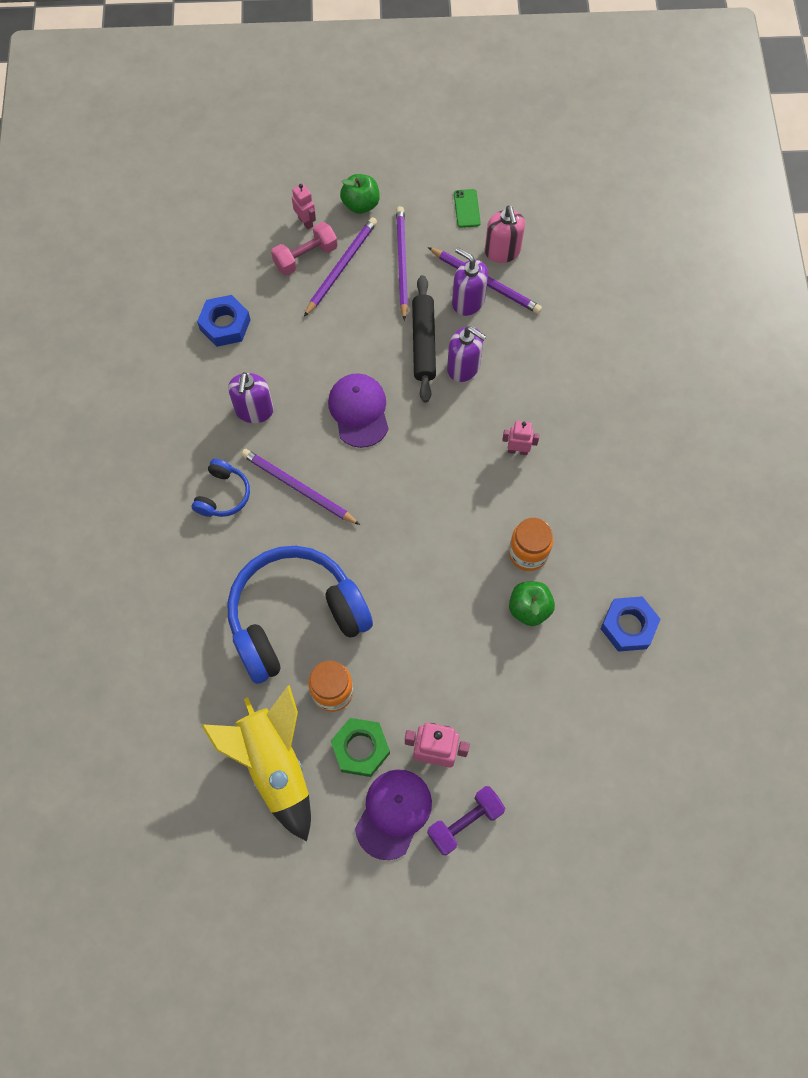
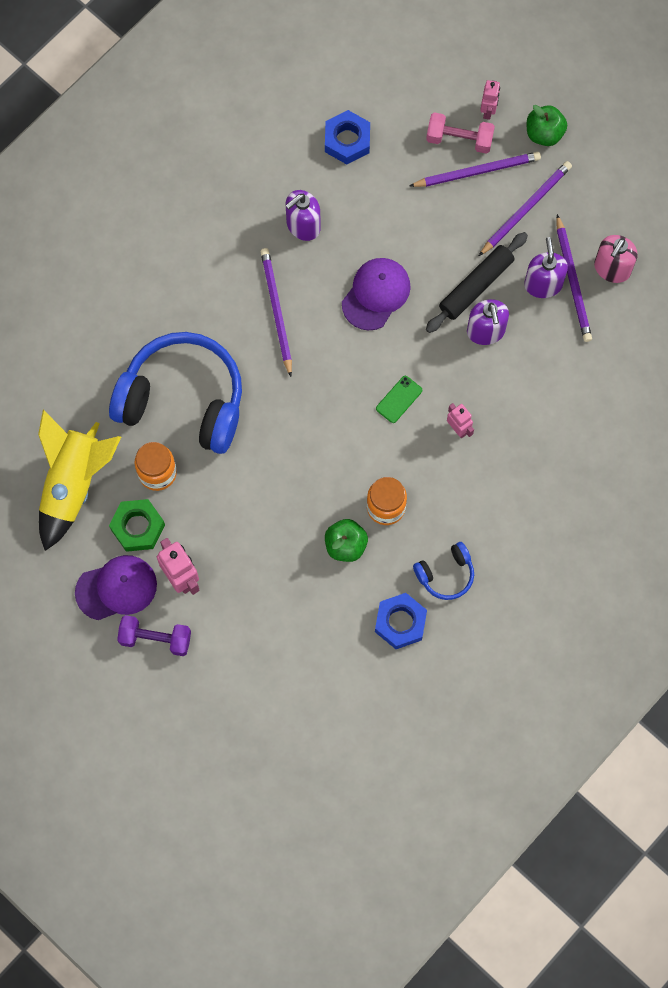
camera: 45 degrees right, 5 degrees up
(223, 495) = (221, 268): blue headphones -> blue headphones (446, 574)
(467, 208) = (622, 209): green phone -> green phone (399, 399)

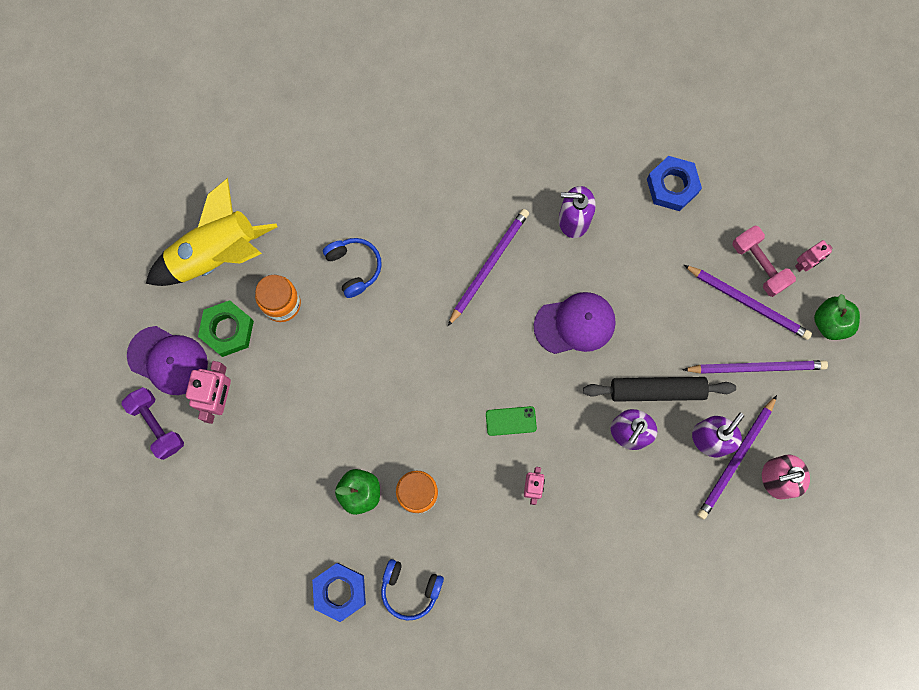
camera: 45 degrees right, 5 degrees up
(183, 400) = (354, 267): blue headphones -> blue headphones, size x0.44

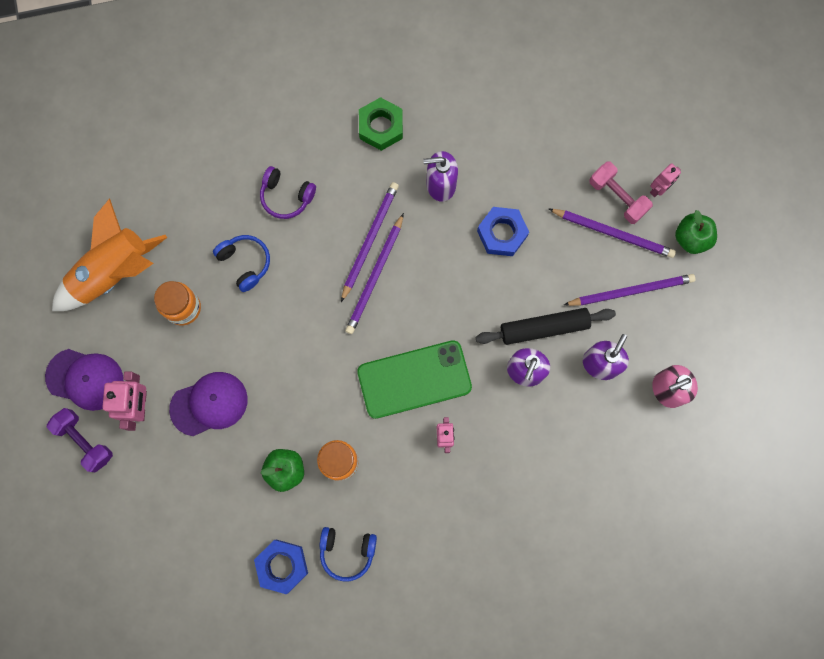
camera: 10 degrees left, 0 degrees up
(216, 254) = (114, 272): yellow rocket -> orange rocket
(227, 330) = (136, 341): green nut -> green nut (381, 127)
(409, 205) = (286, 196): none -> purple headphones
(511, 421) = (414, 379): green phone -> green phone, size x2.31
(575, 324) = (458, 280): purple cap -> purple cap (209, 404)
(672, 186) = (525, 139): blue nut -> blue nut (502, 233)
(736, 459) = (626, 378): purple pencil -> purple pencil (375, 276)

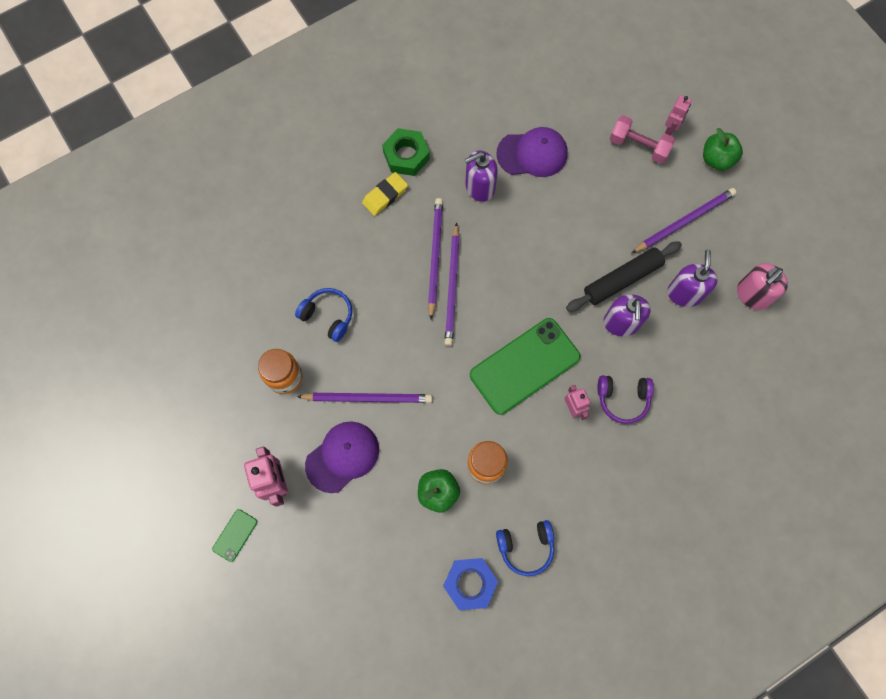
camera: 20 degrees left, 5 degrees down
(85, 379) = (214, 476): purple cap -> purple cap (532, 154)
(85, 441) = (235, 535): purple dumbbell -> green phone
(114, 272) = (206, 367): orange rocket -> none
(286, 196) = (344, 244): purple headphones -> purple headphones (623, 399)
(344, 161) = (385, 196): none -> yellow eraser
(502, 233) = (551, 211): blue nut -> none
(613, 233) = (648, 178): purple pencil -> purple pencil (368, 398)

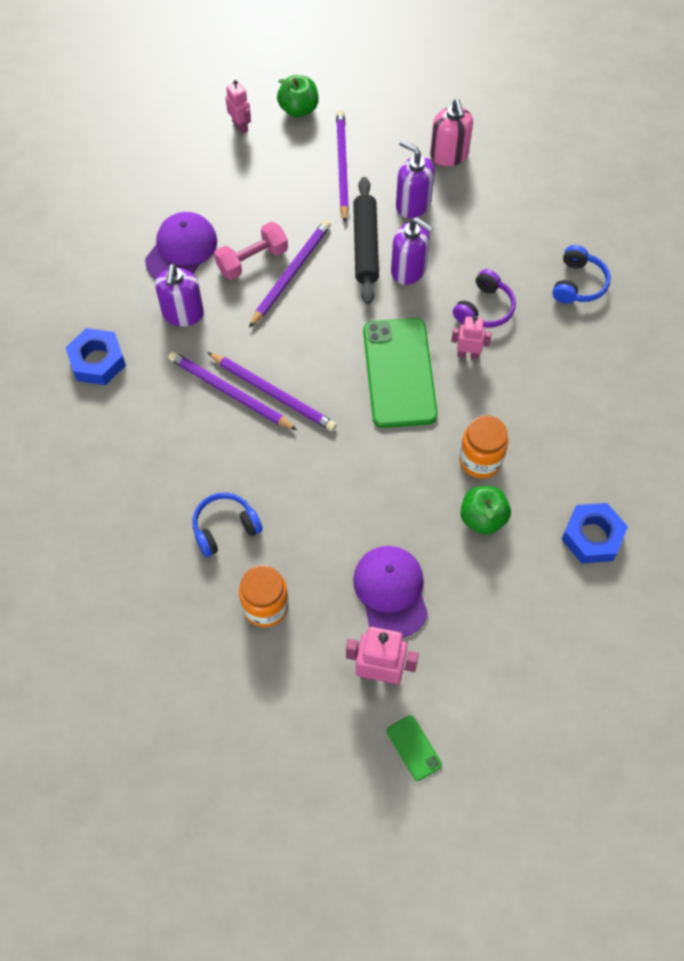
camera: 60 degrees left, 10 degrees down
(368, 398) = (342, 534): purple pencil -> purple pencil (291, 273)
(385, 196) = (128, 404): yellow eraser -> none
(406, 156) = (97, 361): green nut -> blue nut
(526, 547) = (582, 467): blue headphones -> blue headphones (578, 284)
(638, 146) = (240, 160): pink dumbbell -> pink dumbbell (252, 260)

